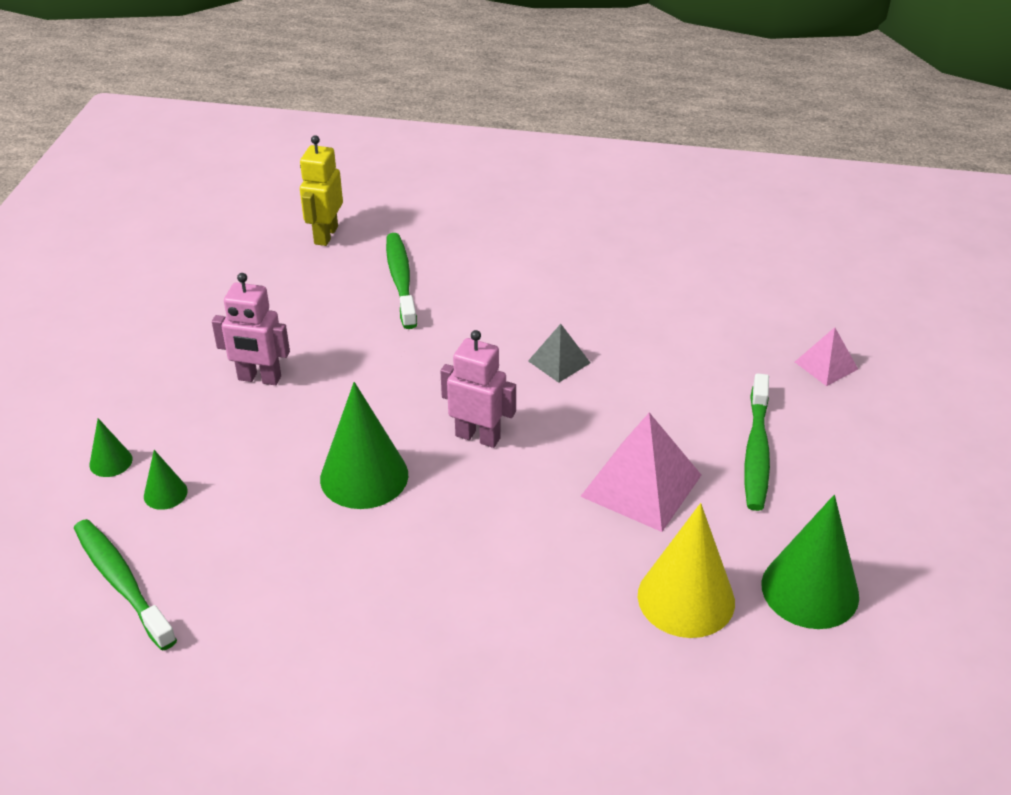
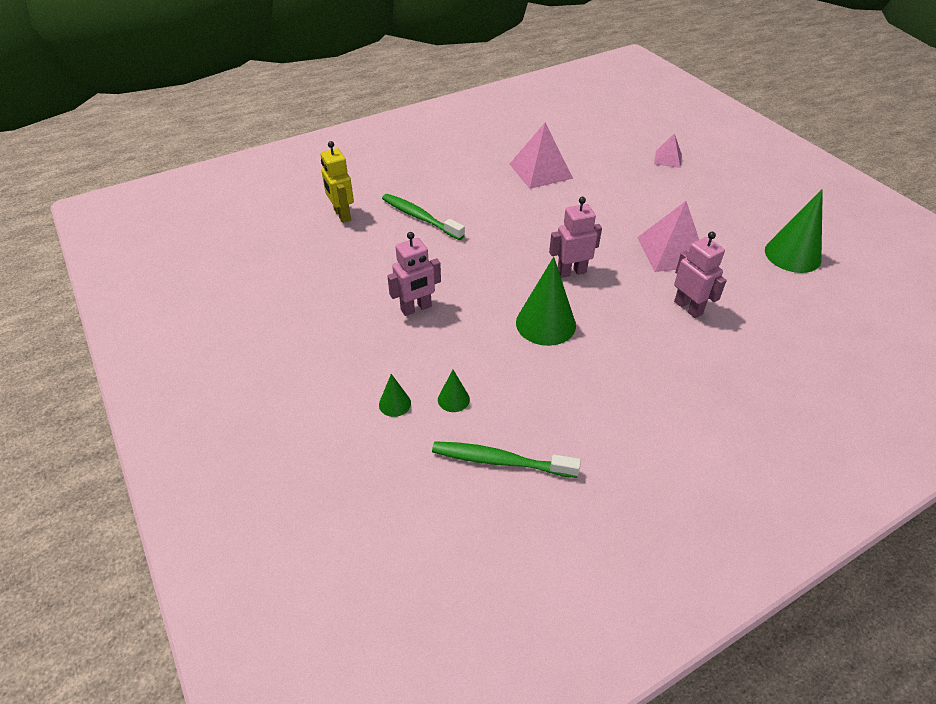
camera: 40 degrees left, 5 degrees up
(556, 564) = (688, 308): none -> pink robot
(559, 361) = (557, 216): grey pyramid -> none
(622, 295) = (540, 171): none -> pink pyramid
(686, 598) = (757, 288): yellow cone -> none
(756, 451) = (694, 210): green toothbrush -> none

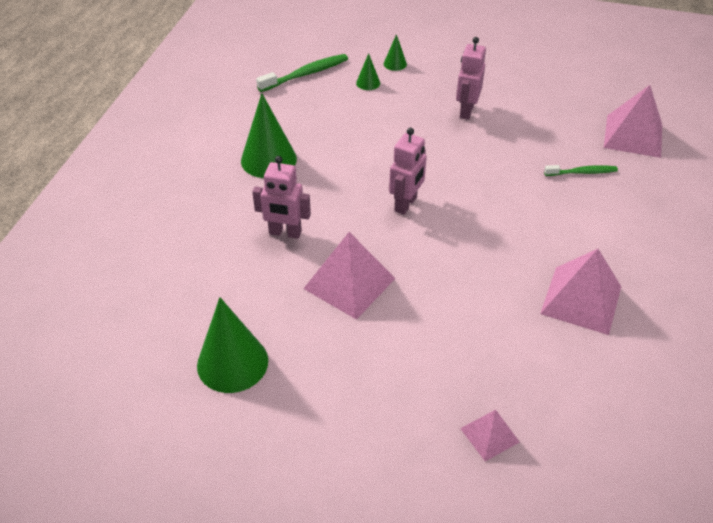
camera: 135 degrees right, 0 degrees up
(342, 215) = (633, 136): yellow robot -> pink pyramid
(420, 217) = (582, 172): green toothbrush -> green toothbrush, size x0.63
(545, 323) = (373, 154): green cone -> green cone (268, 159)

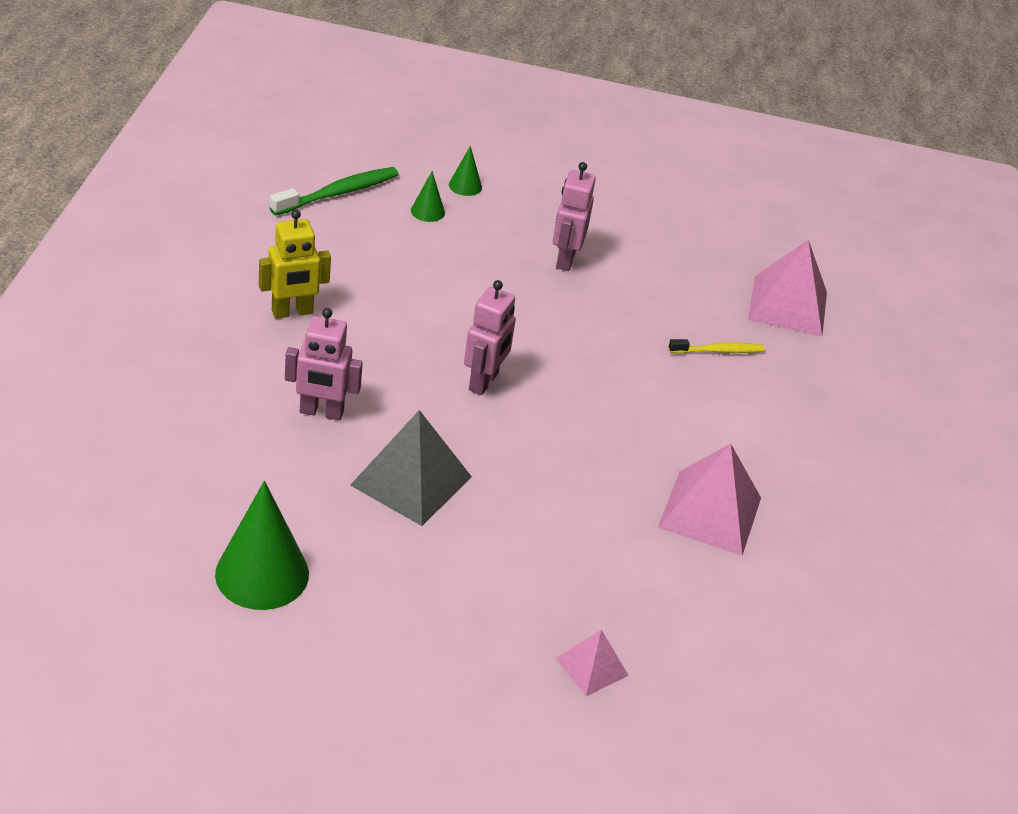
camera: 10 degrees left, 5 degrees down
(268, 159) = (292, 312): green cone -> yellow robot
(349, 283) = (411, 481): pink pyramid -> grey pyramid
(582, 172) = (718, 351): green toothbrush -> yellow toothbrush

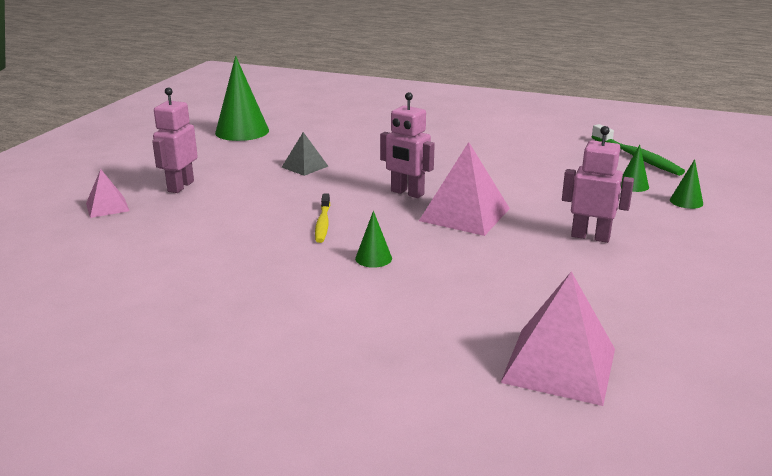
camera: 105 degrees right, 15 degrees down
(292, 312) = (480, 142): yellow robot -> none
(321, 412) = (376, 146): pink robot -> pink robot (180, 186)
(411, 481) = (304, 166): grey pyramid -> grey pyramid, size x0.55
(655, 406) = (373, 258): none -> green cone
(710, 512) = (230, 267): pink pyramid -> pink pyramid (464, 214)
(718, 351) = (459, 302): yellow toothbrush -> yellow toothbrush (323, 224)

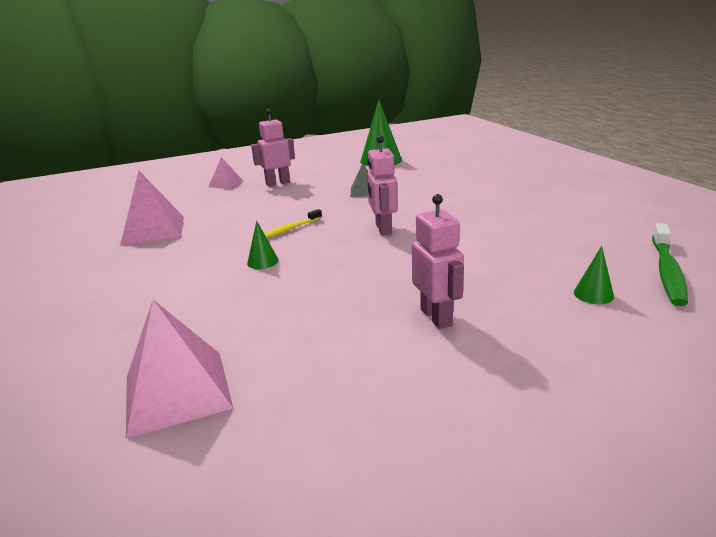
camera: 50 degrees right, 0 degrees up
(464, 214) = (384, 258): pink pyramid -> pink pyramid (153, 230)
(686, 201) = (619, 333): green cone -> none

